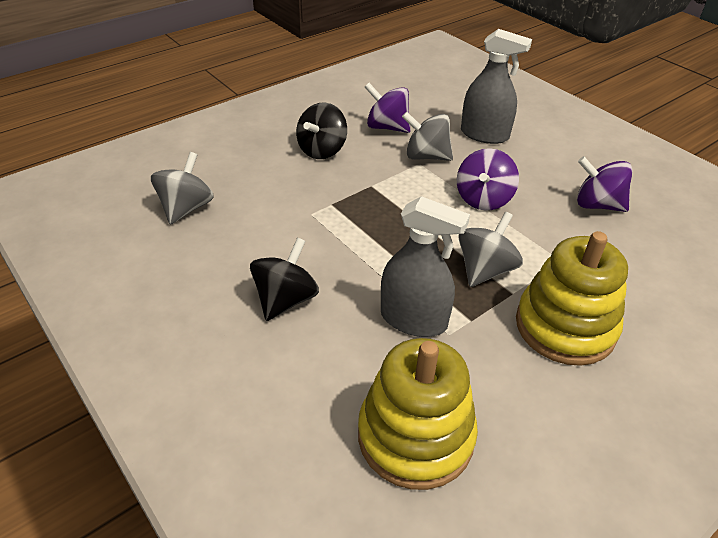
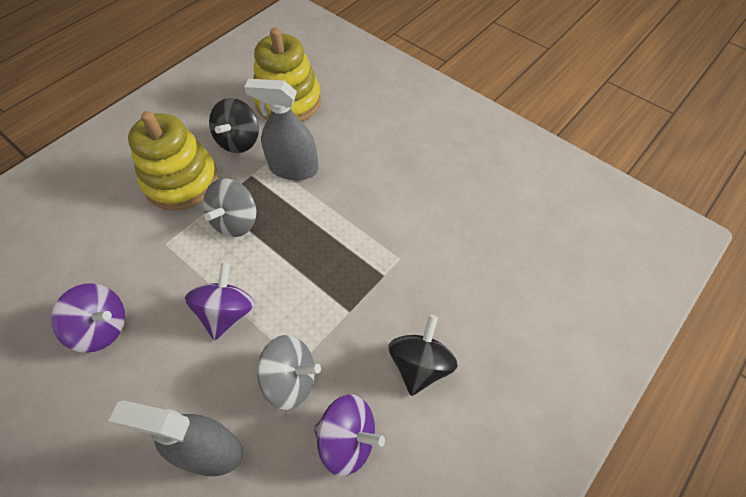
camera: 170 degrees right, 15 degrees up
(186, 208) = (517, 242): grey spinning top -> none
(286, 300) = (390, 168): black spinning top -> black spinning top (239, 141)

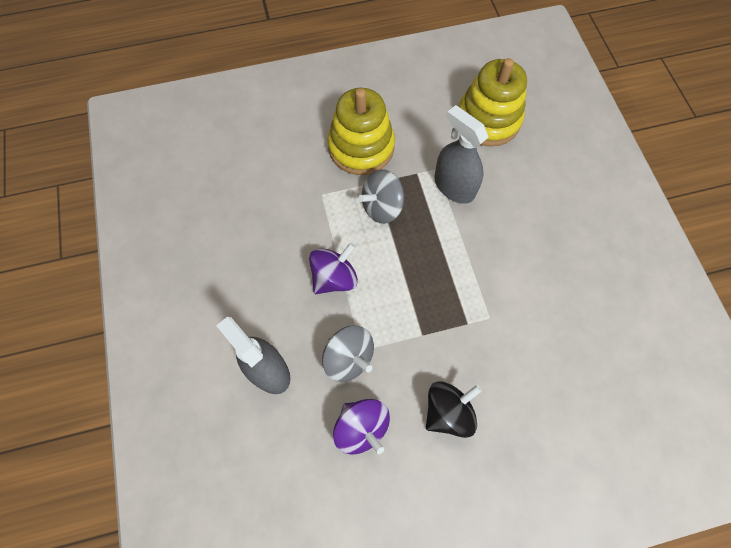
camera: 35 degrees right, 10 degrees up
(102, 328) = (247, 235): purple spinning top -> none
(239, 141) = (425, 136): black spinning top -> none

